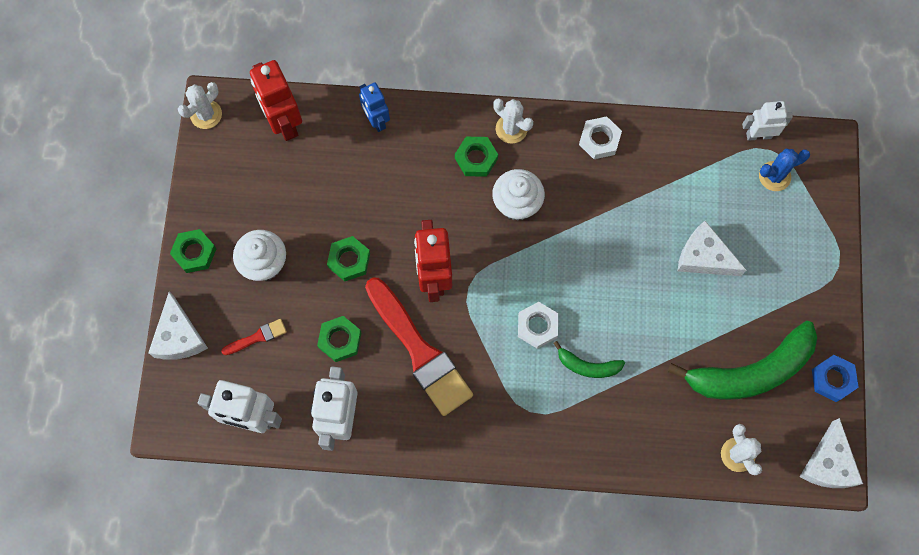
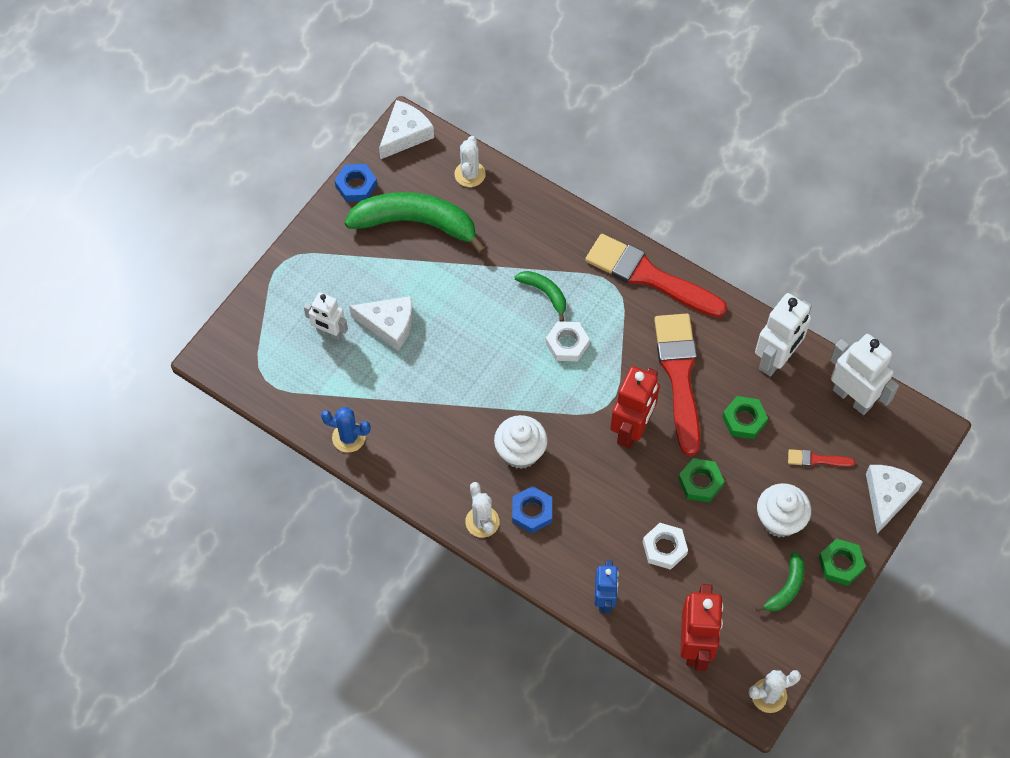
camera: 150 degrees left, 10 degrees down
(231, 207) = (786, 588): none -> green banana
(476, 158) = (532, 512): green nut -> blue nut
(502, 439) = (649, 276): none -> red brush
(599, 140) = (409, 468): white nut -> white nut (664, 548)
(704, 257) = (389, 324): white cheese -> white cheese turned 45 degrees counterclockwise
(758, 135) = (265, 397): white robot -> white robot (329, 332)
(774, 176) = (279, 356): blue cactus -> blue cactus (348, 437)

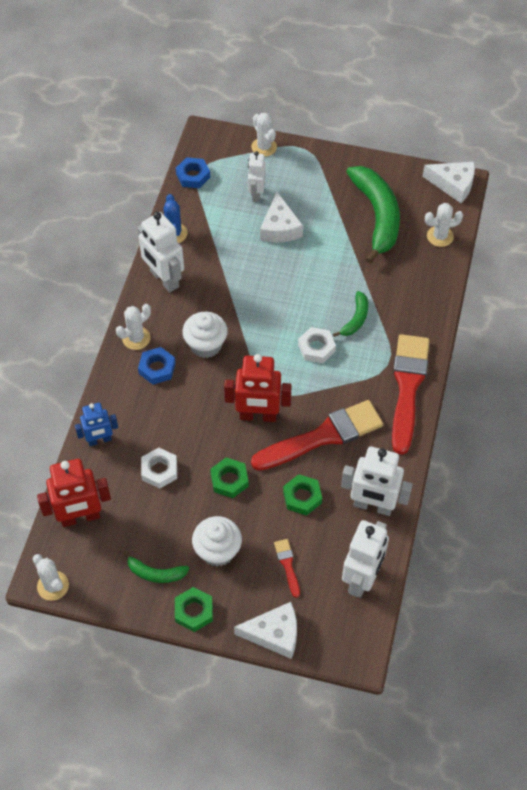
camera: 70 degrees right, 5 degrees down
(262, 301) = (264, 147): none -> white cactus
(356, 186) = (390, 169): blue nut -> blue nut (193, 176)
(411, 468) = (164, 279): none -> white robot

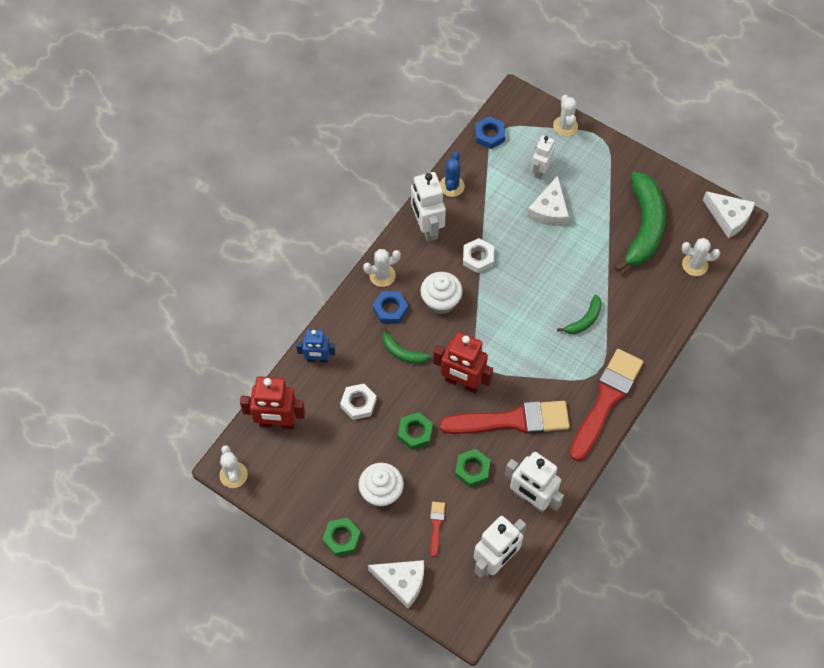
camera: 20 degrees right, 5 degrees up
(155, 573) = (322, 494): green banana -> green banana (402, 352)
(316, 348) = (538, 336): white nut -> white nut (478, 258)

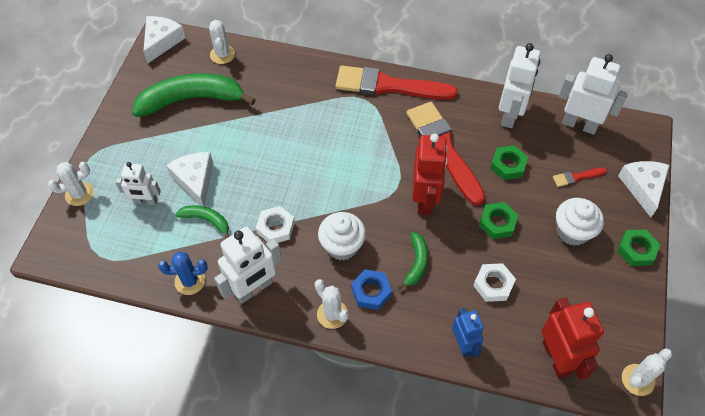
camera: 110 degrees left, 5 degrees down
(489, 135) = (107, 264): blue nut -> none
(549, 210) = (195, 180): white cheese -> white cheese turned 105 degrees counterclockwise
(584, 320) = (313, 120): green banana -> green banana (207, 220)

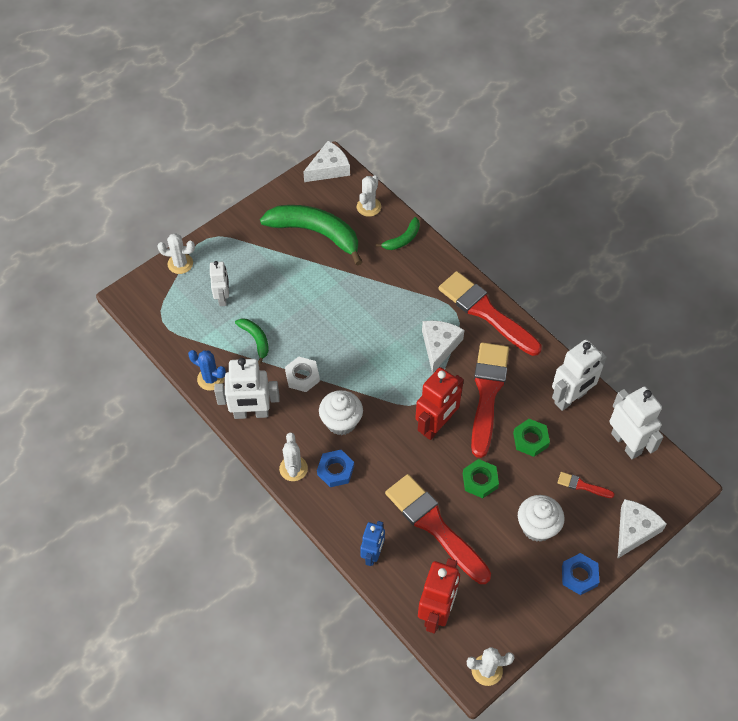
camera: 35 degrees right, 0 degrees up
(146, 201) = (223, 297): white robot -> white robot turned 135 degrees counterclockwise
(195, 180) = (270, 302): white cheese -> white cheese (439, 346)
(416, 263) = (387, 471): green banana -> green banana (402, 239)
(493, 284) = (434, 526): white nut -> red brush
(636, 250) = (579, 576): green nut -> blue nut

